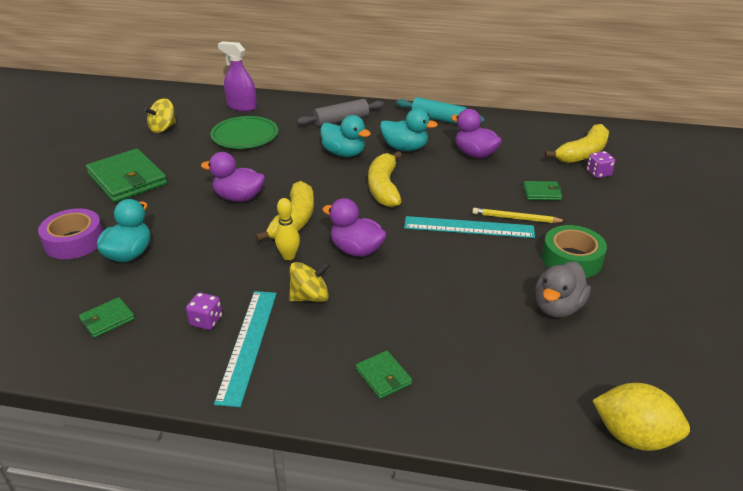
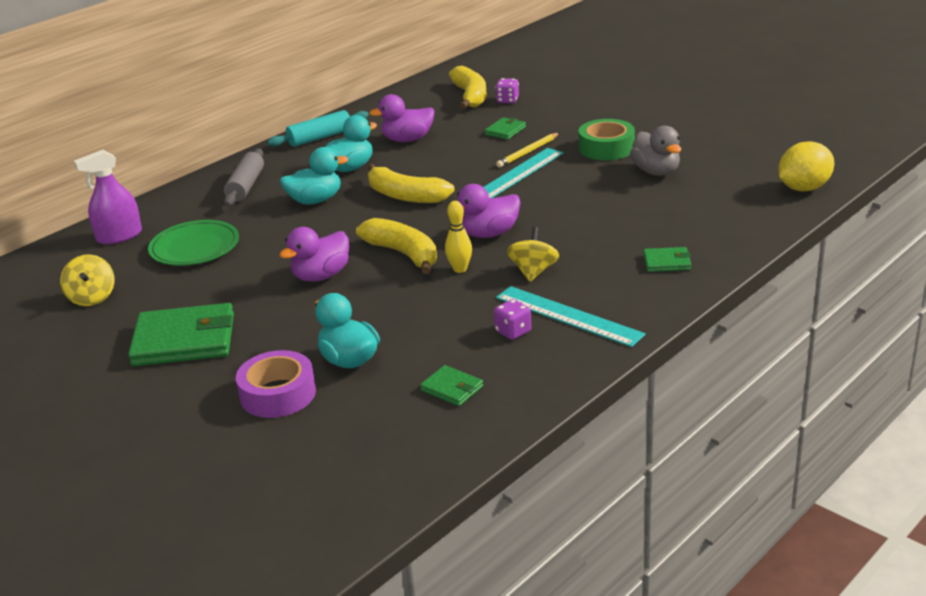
camera: 55 degrees left, 5 degrees down
(107, 319) = (452, 388): green wallet -> green wallet turned 45 degrees counterclockwise

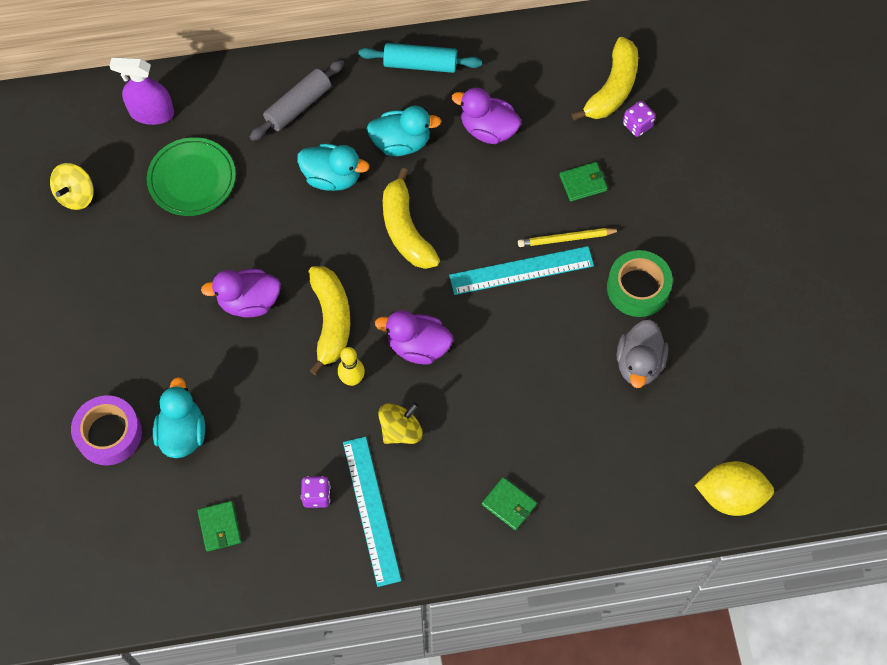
camera: 35 degrees right, 35 degrees up
(184, 340) = (97, 311): green wallet -> none

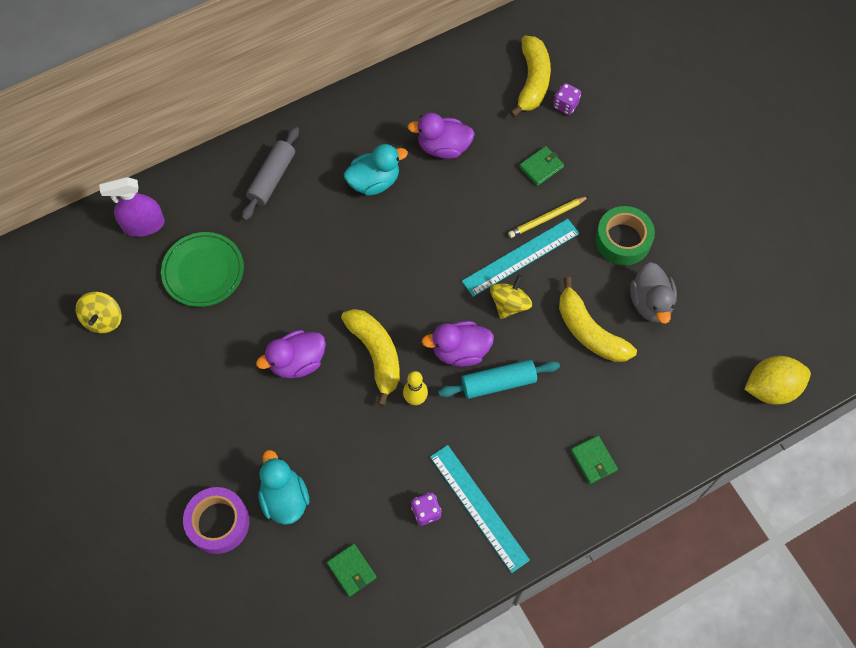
camera: 20 degrees left, 0 degrees up
(332, 177) = (327, 230): turquoise duck -> none
(401, 430) = (475, 428): yellow spinning top -> yellow spinning top (509, 304)
(405, 230) = (408, 255): yellow banana -> yellow banana (589, 331)
(420, 64) = (363, 110): turquoise rolling pin -> turquoise rolling pin (498, 382)
(509, 504) = (593, 460): green wallet -> green wallet turned 45 degrees clockwise

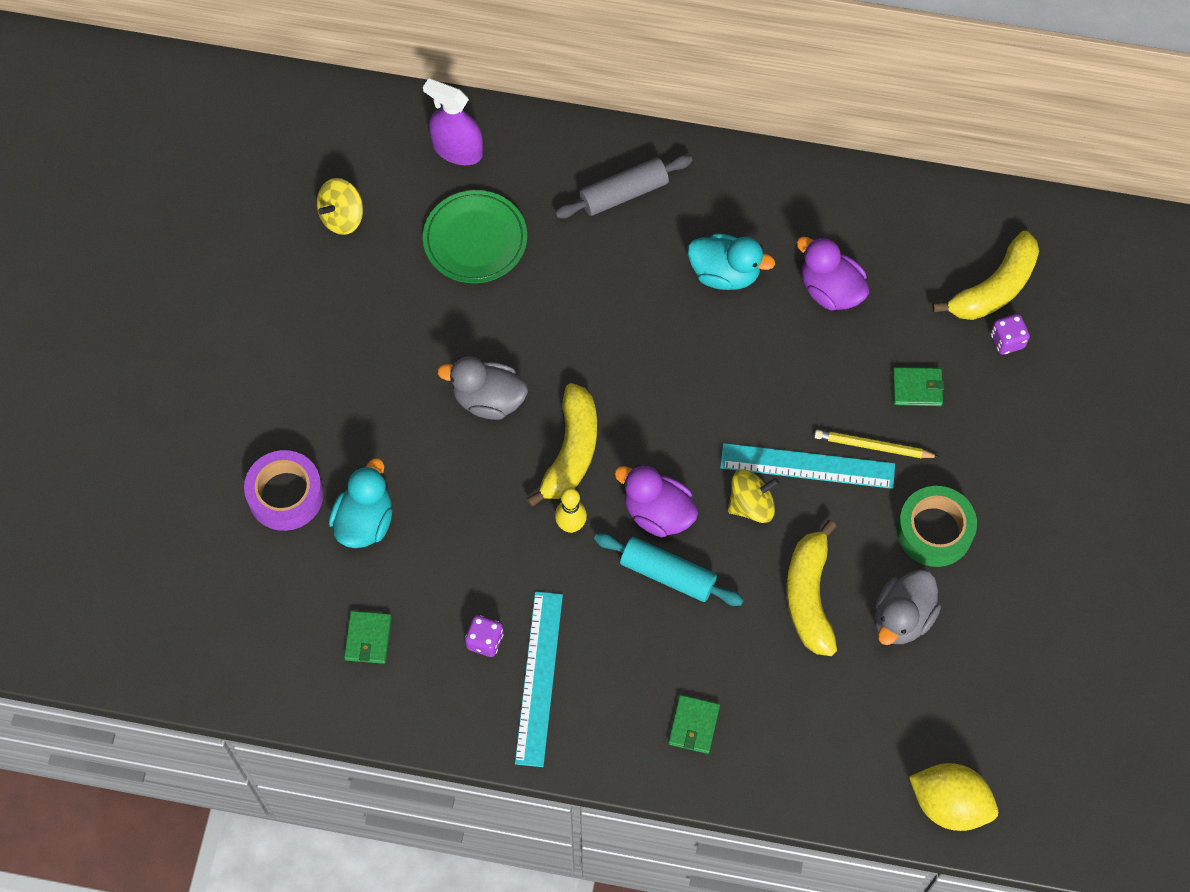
camera: 40 degrees right, 0 degrees up
(297, 362) = (488, 399): purple duck -> grey duck

